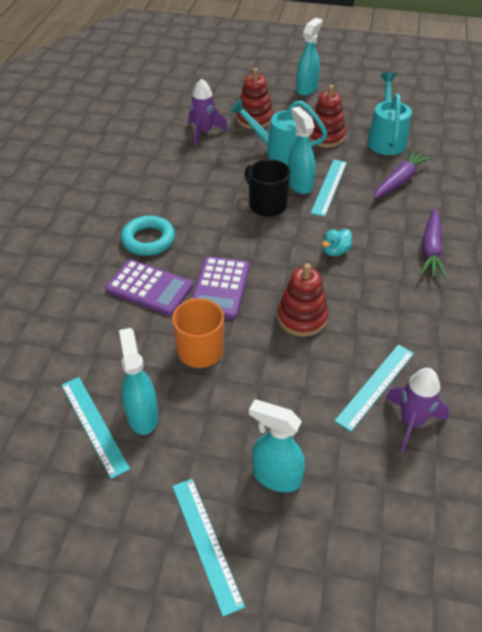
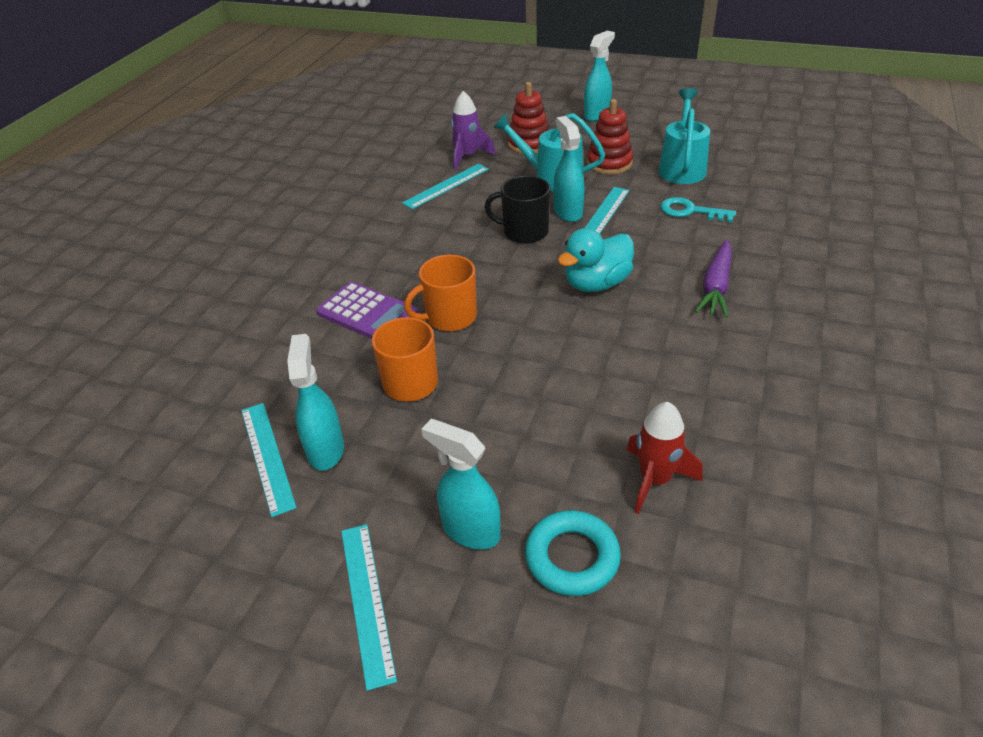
camera: 10 degrees right, 5 degrees down
(148, 240) = (378, 263): turquoise ring -> turquoise ring (572, 557)
(220, 288) = (449, 317): purple calculator -> orange mug
(266, 205) = (524, 232): black mug -> black mug turned 45 degrees counterclockwise
(302, 317) = (540, 354): red stacking toy -> none
(335, 251) = (596, 284): turquoise duck -> turquoise duck, size x1.84
(375, 386) = (617, 435): turquoise ruler -> turquoise ruler (446, 186)
(399, 180) = (690, 211): purple carrot -> turquoise key
(411, 422) = (655, 480): purple rocket -> red rocket

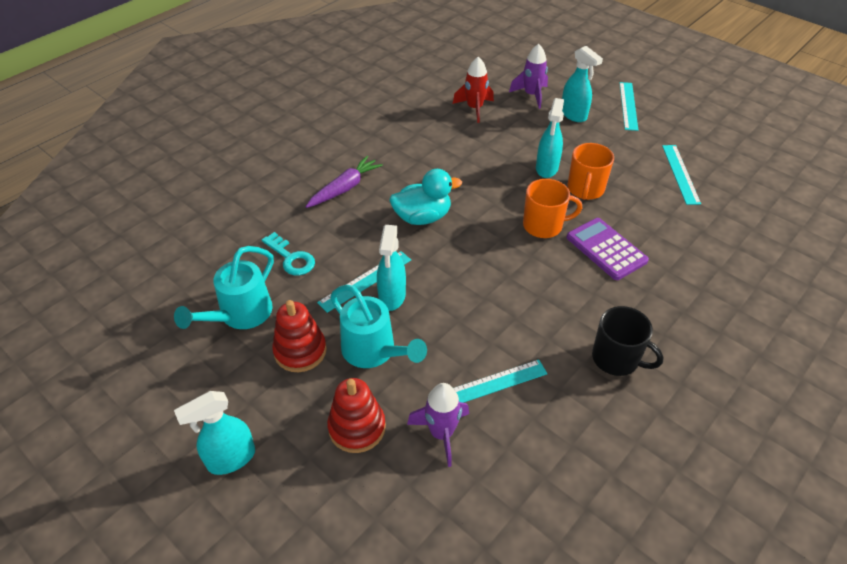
camera: 160 degrees left, 5 degrees up
(326, 450) = (644, 167): turquoise spray bottle -> turquoise spray bottle (546, 168)
(524, 232) = (445, 287): black mug -> black mug (616, 359)
(572, 557) = (531, 95): turquoise ring -> purple rocket

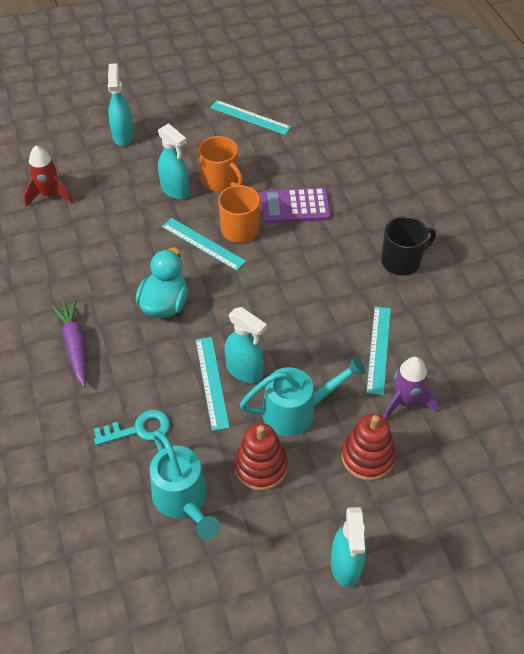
camera: 60 degrees left, 5 degrees up
(531, 95) = (69, 147): purple rocket -> none
(573, 115) = (123, 136): turquoise spray bottle -> turquoise spray bottle turned 90 degrees counterclockwise
(628, 106) = (144, 97): turquoise ruler -> turquoise ruler (203, 244)

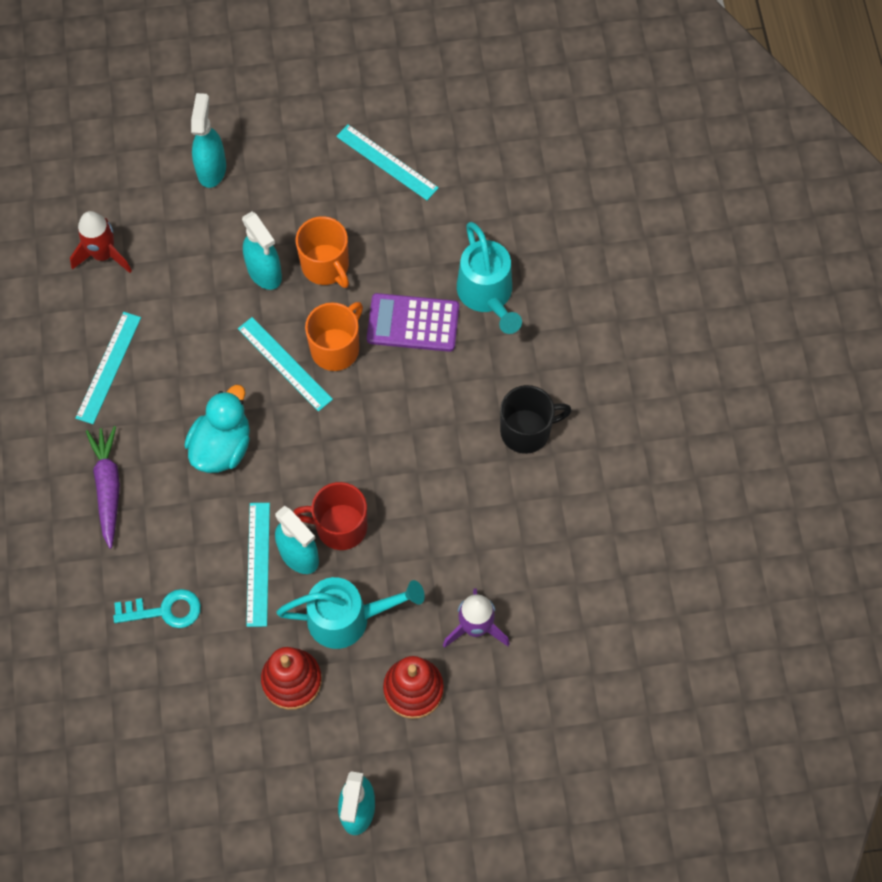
camera: 10 degrees right, 15 degrees up
(183, 500) = (200, 706): turquoise watering can -> turquoise watering can (487, 295)
(273, 345) = (340, 526): none -> red mug
(378, 349) = (463, 552): turquoise ruler -> turquoise ruler (108, 367)

